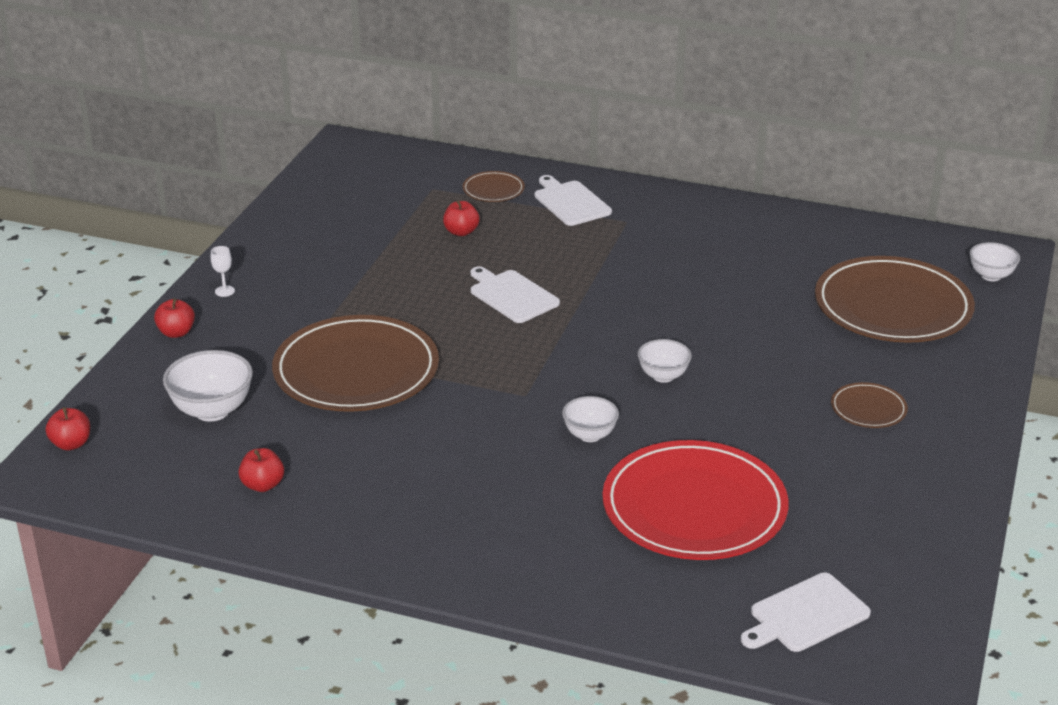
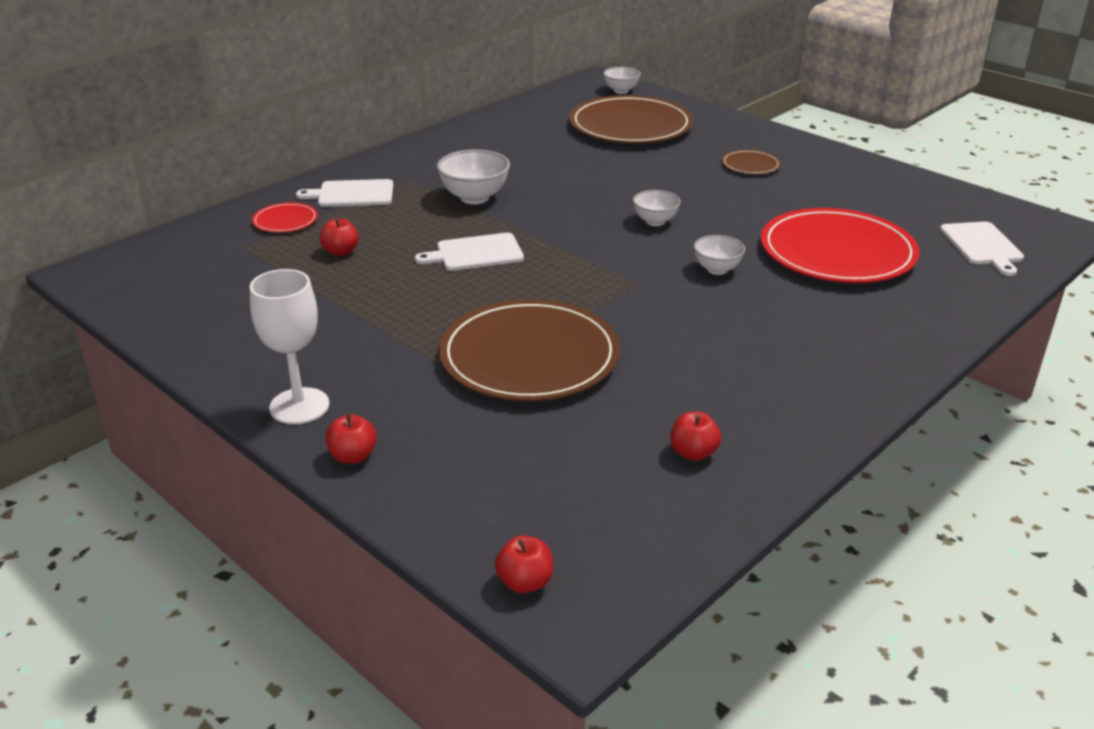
camera: 65 degrees left, 0 degrees up
(212, 411) = (533, 460): white bowl -> white bowl (474, 198)
(224, 291) = (299, 406): white goblet -> white goblet, size x2.41
(493, 189) = (285, 221): brown plate -> red plate

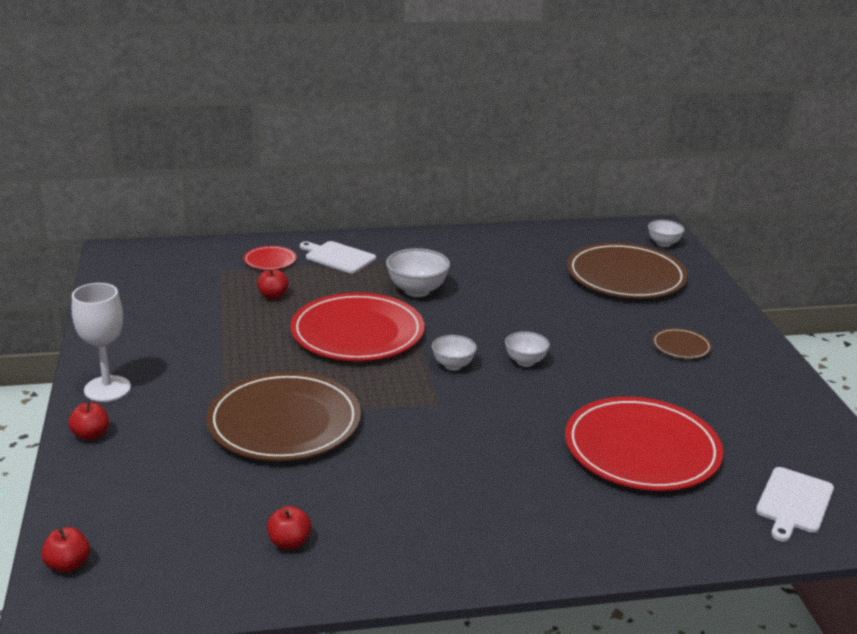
camera: 35 degrees right, 5 degrees down
(475, 253) = (357, 332): white cutting board -> red plate
(717, 269) = (516, 419): white bowl -> white bowl (453, 365)

